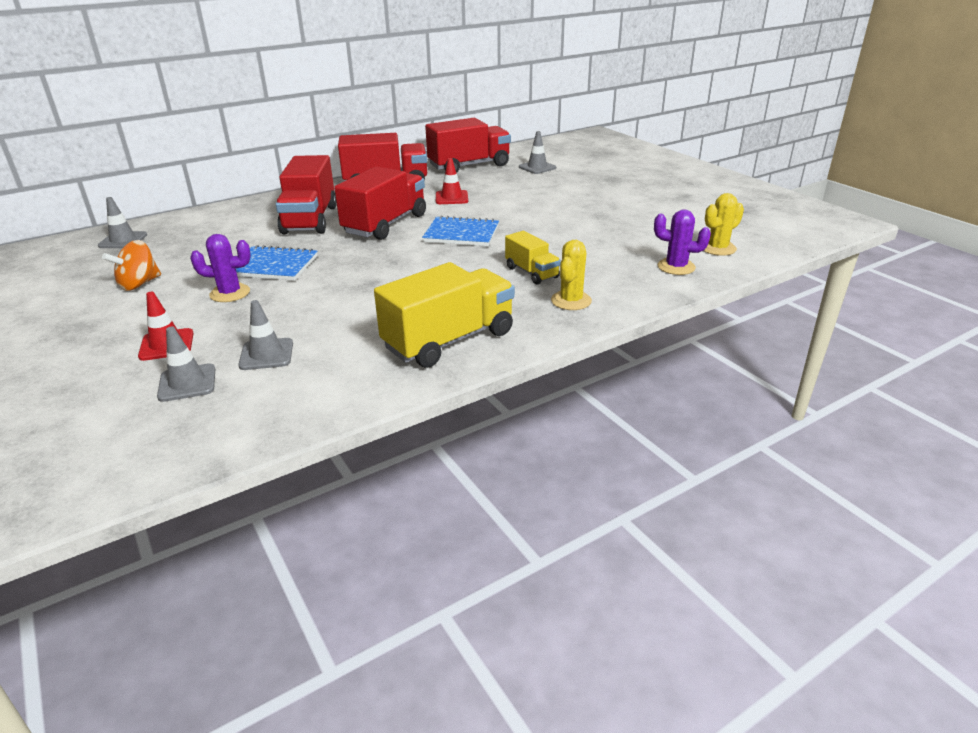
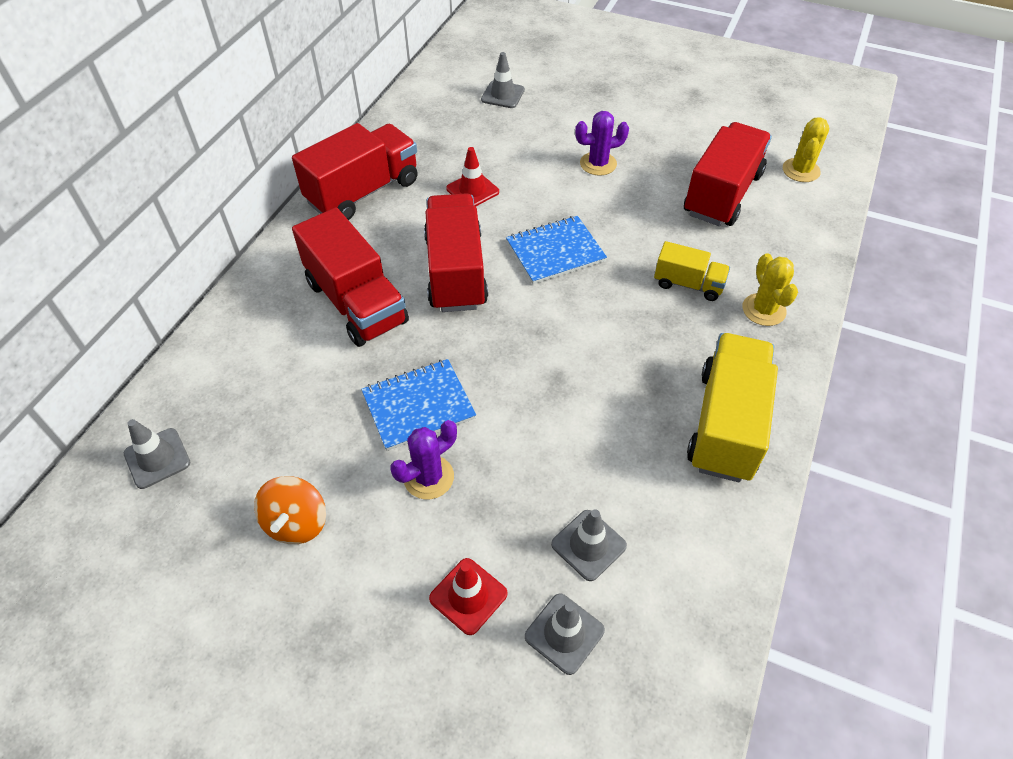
camera: 35 degrees left, 20 degrees up
(469, 166) = (423, 119): red truck -> red truck (722, 194)
(676, 267) = (795, 215): purple cactus -> purple cactus (598, 164)

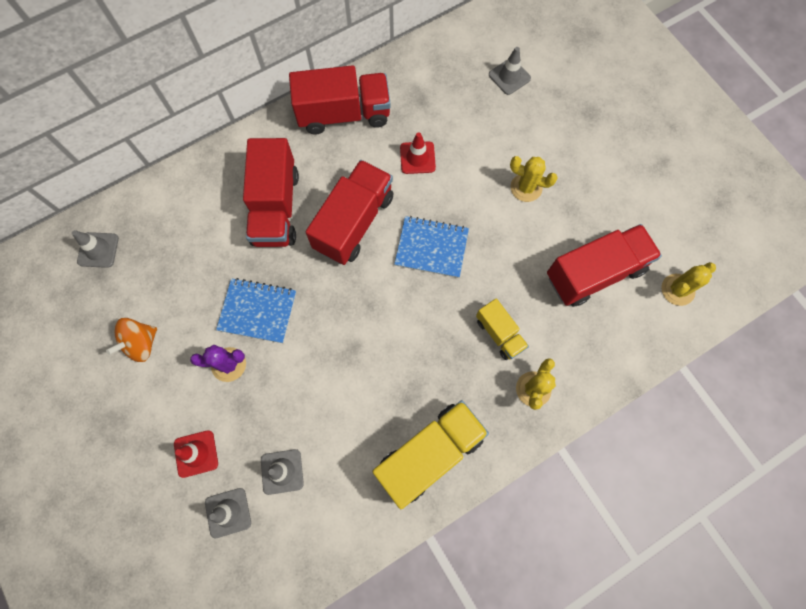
camera: 35 degrees right, 20 degrees up
(598, 164) = (526, 187): purple cactus -> yellow cactus

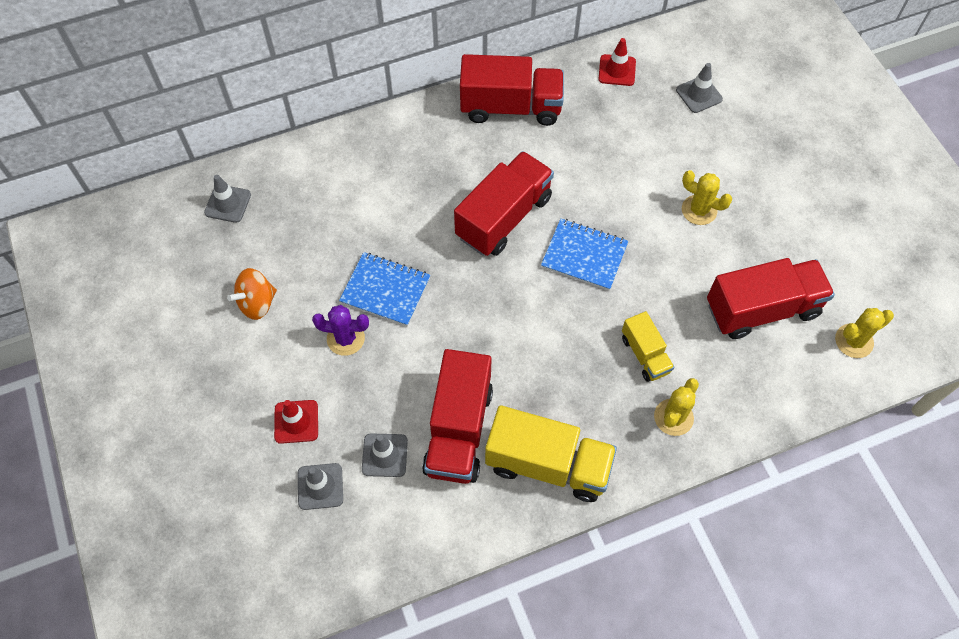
camera: 10 degrees right, 10 degrees down
(276, 207) = (422, 190): red truck -> red truck (458, 430)
(417, 158) = (583, 162): red traffic cone -> red traffic cone (617, 70)
(429, 454) = (548, 464): yellow truck -> yellow truck turned 45 degrees clockwise

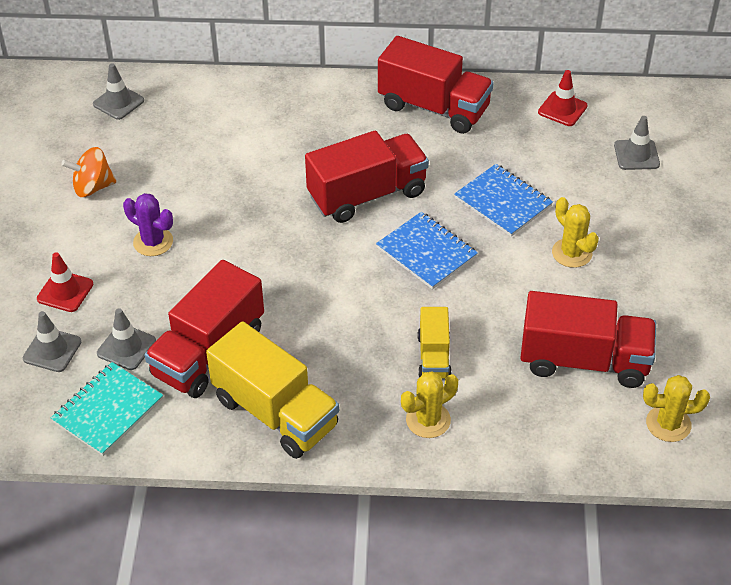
camera: 25 degrees right, 15 degrees down
(385, 290) = (215, 216): blue notebook -> blue notebook (503, 202)
(405, 525) = (108, 410): none -> turquoise notebook

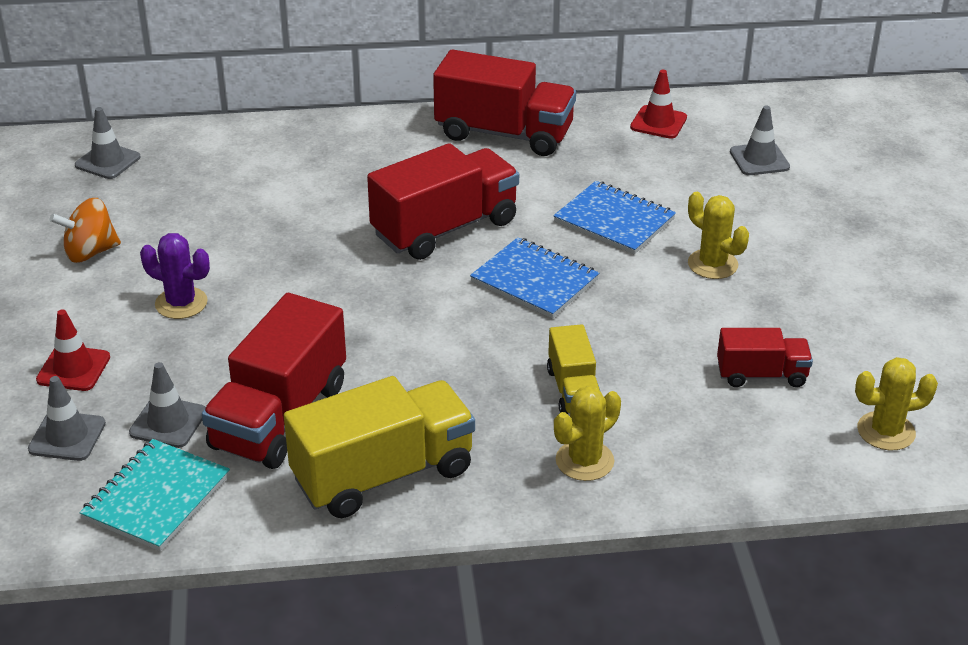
camera: 10 degrees left, 10 degrees down
(275, 412) = (383, 475): yellow truck -> yellow truck turned 60 degrees counterclockwise
(584, 361) = (761, 375): red truck -> red truck, size x0.55

